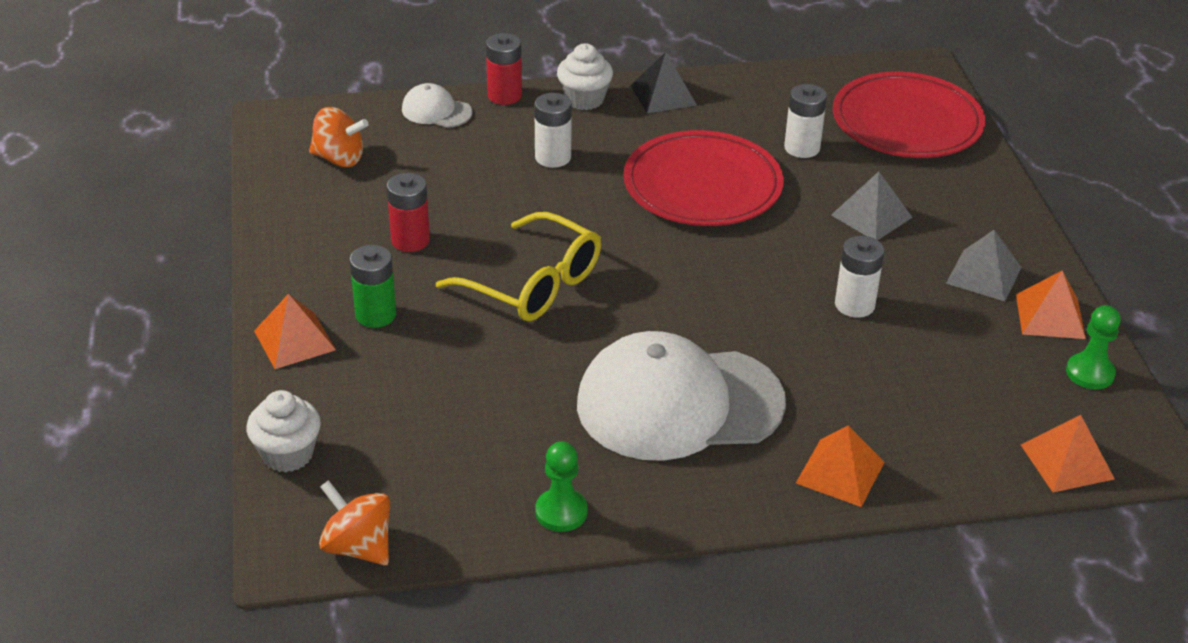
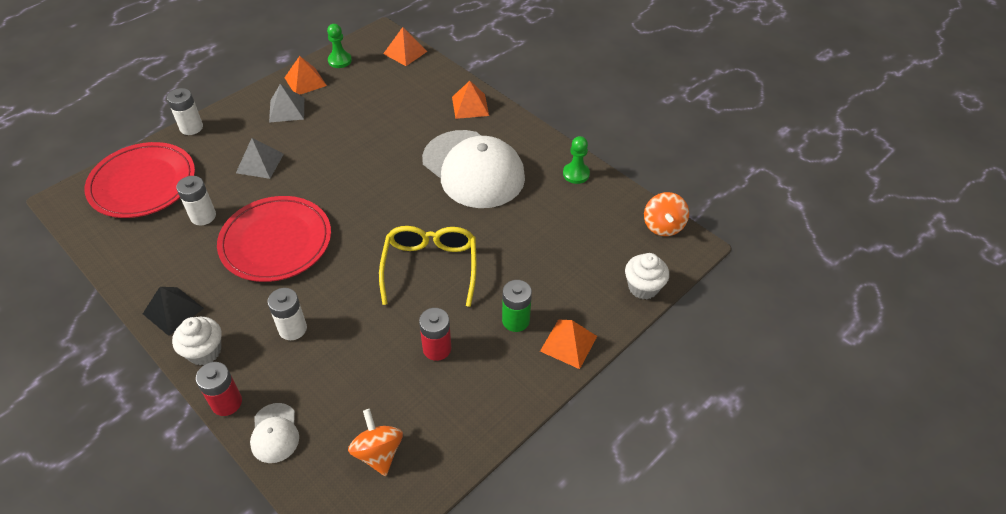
camera: 125 degrees left, 10 degrees up
(854, 305) = (347, 142): white battery -> white battery (191, 127)

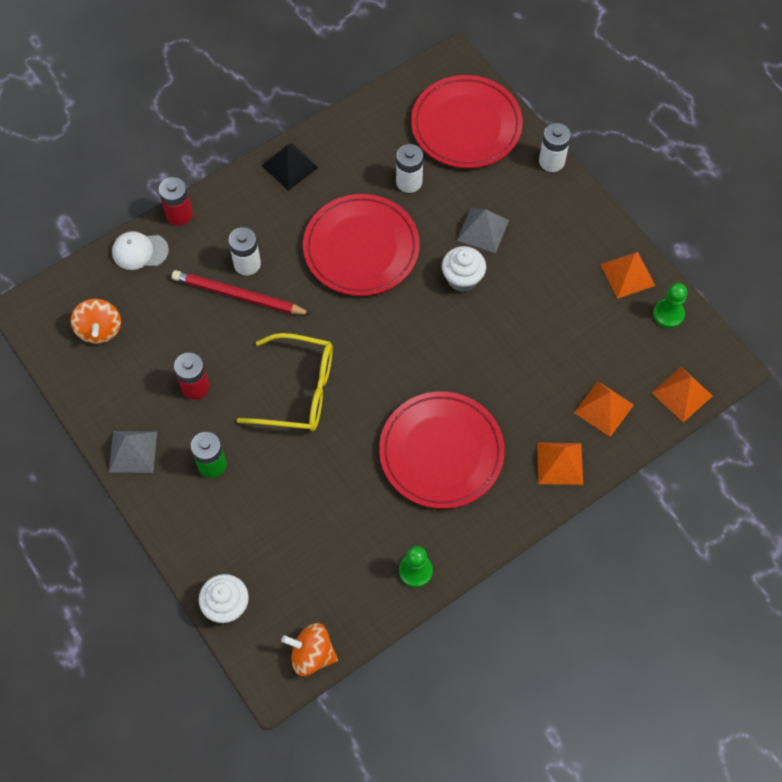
camera: 100 degrees right, 15 degrees up
(204, 351) = (237, 194): white cupcake -> white cupcake (462, 278)
(287, 109) = (574, 255): grey pyramid -> grey pyramid (133, 451)
(331, 330) = (238, 296): none -> red pencil
(378, 452) = (100, 330): orange spinning top -> orange spinning top turned 90 degrees clockwise
(473, 169) = (441, 452): white cap -> red plate
(568, 343) = (172, 511): orange pyramid -> orange pyramid (603, 408)

